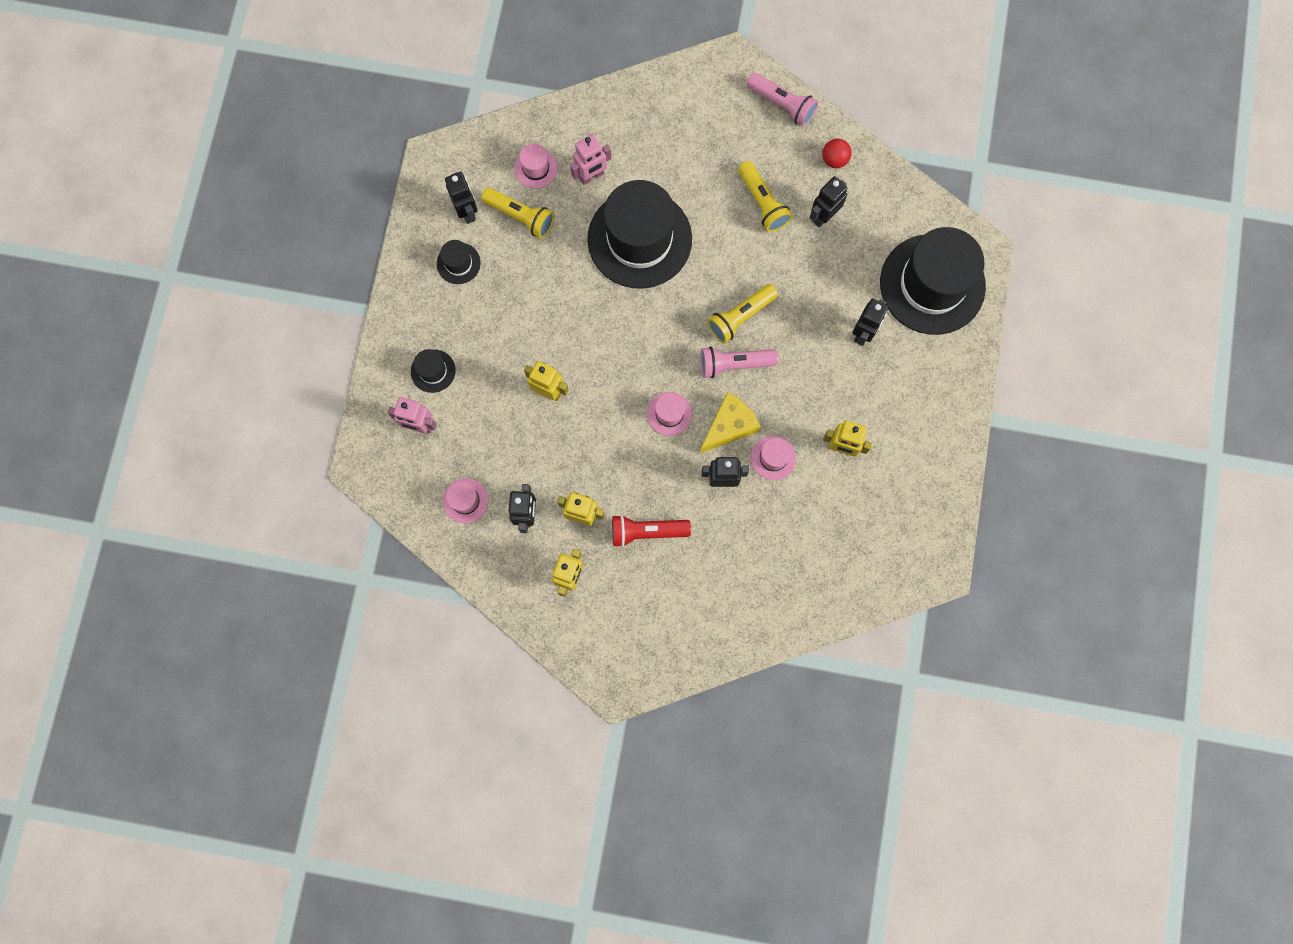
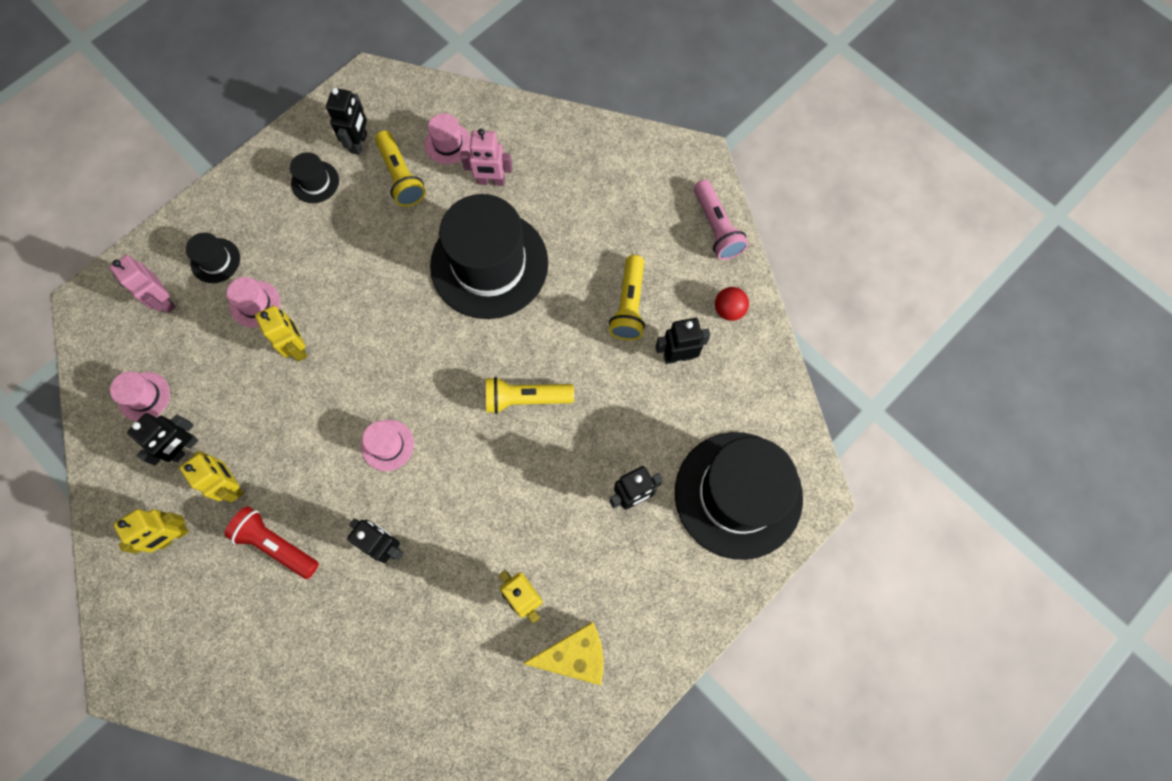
camera: 35 degrees right, 5 degrees down
(729, 426) = (433, 497): yellow cheese -> yellow cheese (574, 655)
(734, 364) = (485, 439): pink flashlight -> none
(773, 458) = (450, 558): pink hat -> pink hat (255, 304)

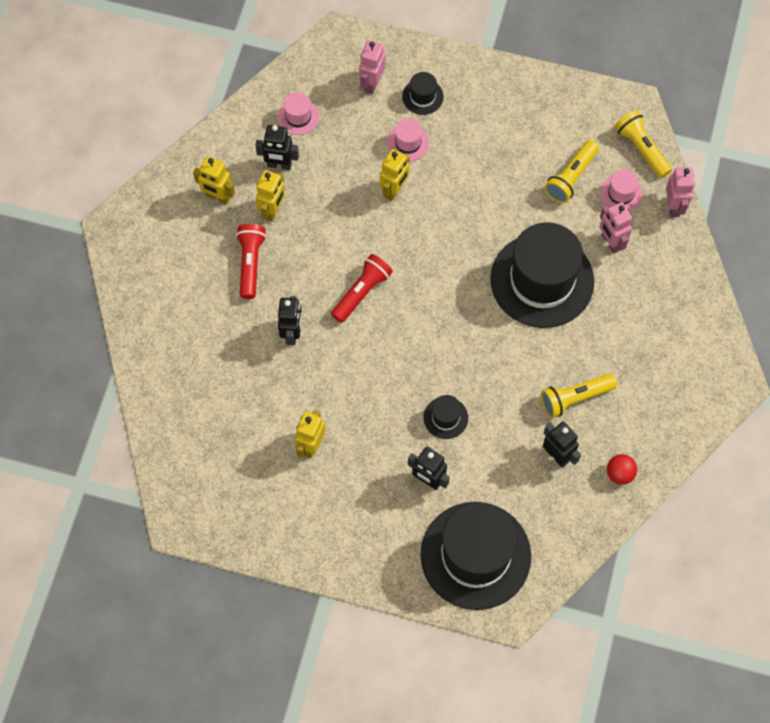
camera: 60 degrees right, 5 degrees down
(315, 182) = (526, 122): black hat -> black hat (445, 418)
(359, 143) = (578, 132): black robot -> none
(387, 445) = (362, 292): pink hat -> red flashlight
(492, 107) = (674, 206): none -> pink robot
(525, 398) = (454, 365): yellow flashlight -> yellow flashlight (641, 148)
(574, 655) = (291, 501): yellow cheese -> none
(716, 227) = (684, 428): pink flashlight -> none

